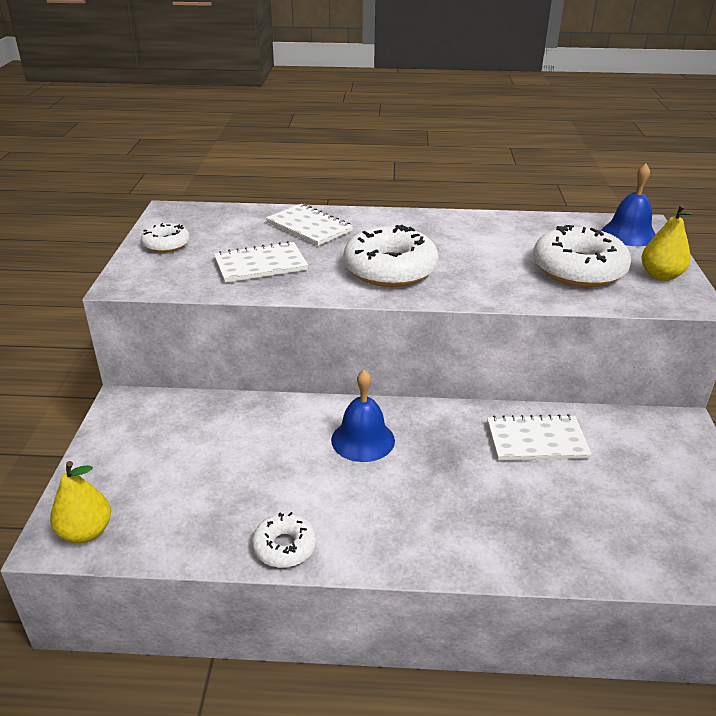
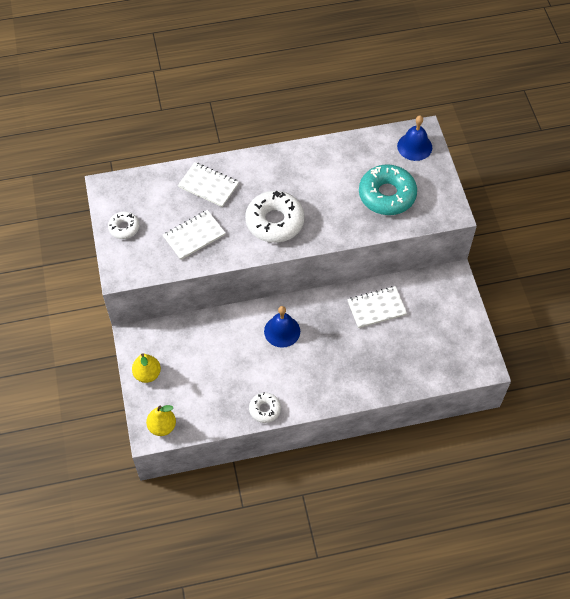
camera: 15 degrees left, 25 degrees up
(578, 269) = (387, 195): white donut -> turquoise donut
(660, 276) = (435, 190): yellow pear -> yellow pear (147, 374)

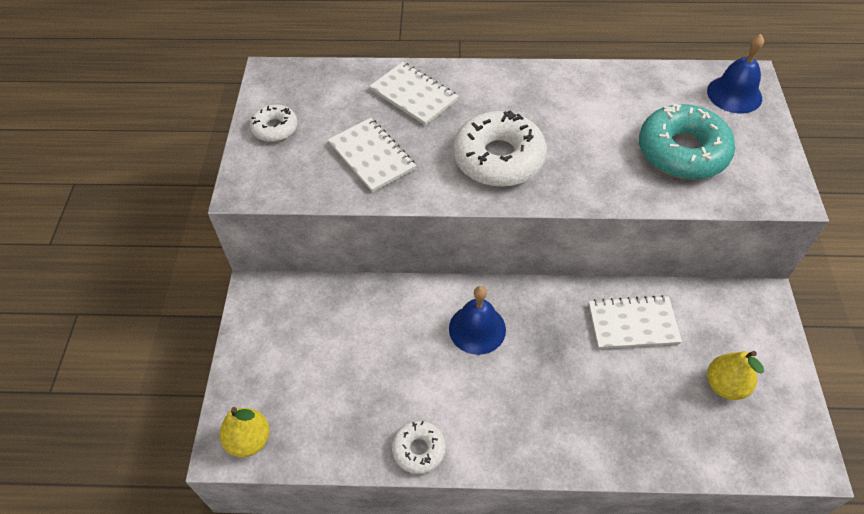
camera: 15 degrees right, 5 degrees down
(147, 374) = (256, 351): yellow pear -> yellow pear (725, 385)
(194, 236) = (372, 156): white notebook -> white notebook turned 75 degrees clockwise

